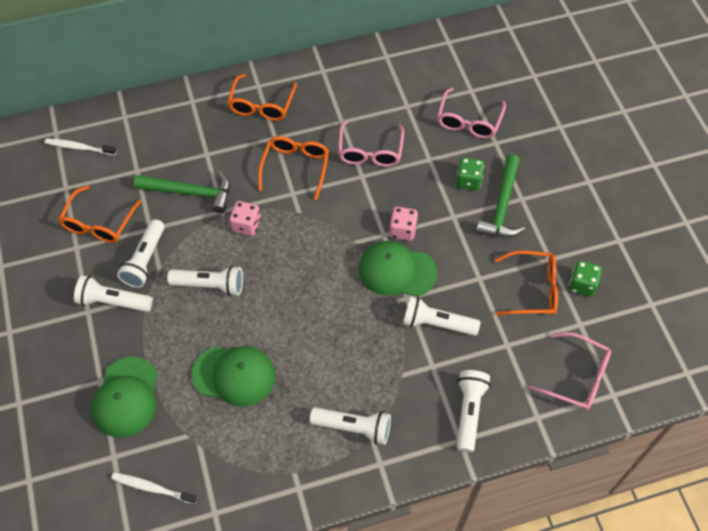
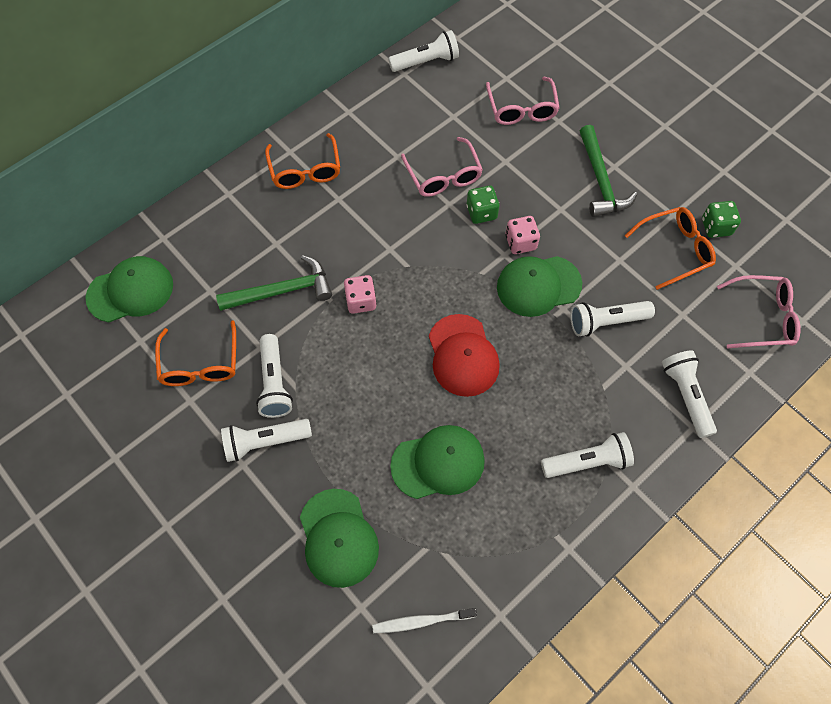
camera: 25 degrees left, 5 degrees up
(79, 147) = (130, 291): white toothbrush -> green cap
(210, 285) = (359, 380): white flashlight -> white flashlight (426, 62)
(295, 167) = (377, 221): orange glasses -> none
(302, 301) = (463, 355): none -> red cap
(468, 181) = (555, 168): green dice -> green dice (481, 212)

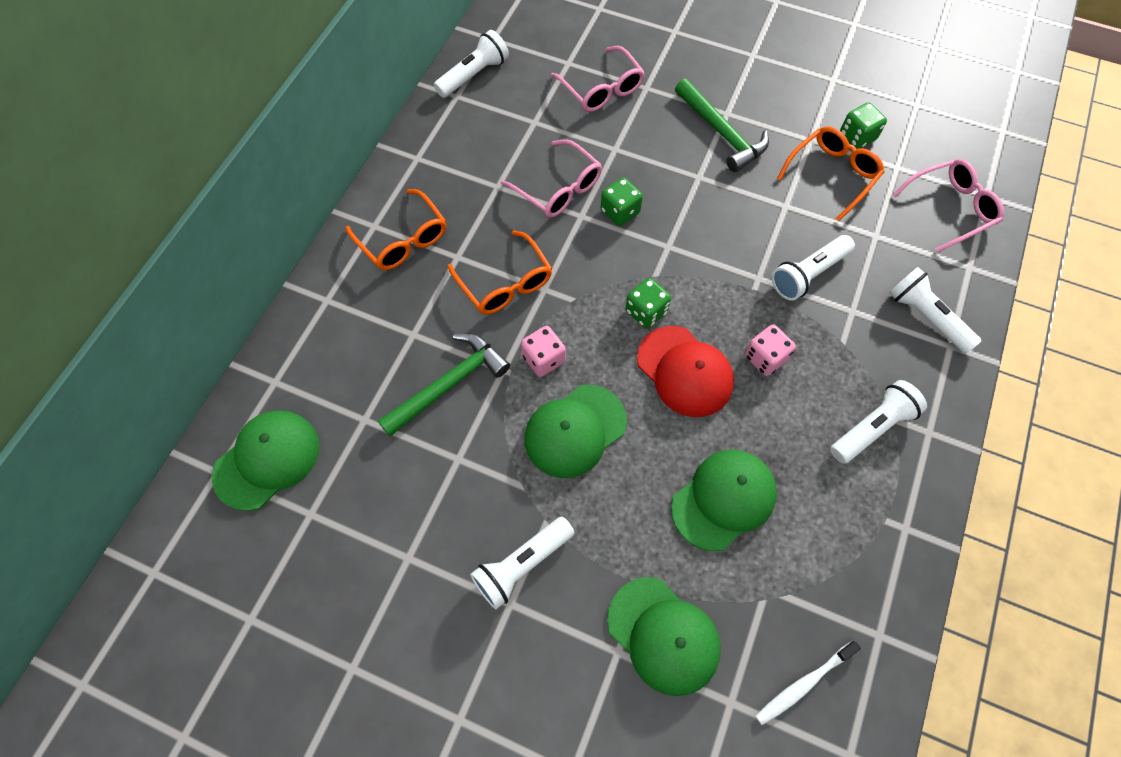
camera: 25 degrees left, 0 degrees up
(200, 364) = (398, 509): orange glasses -> orange glasses (505, 283)
(274, 383) = (496, 492): white flashlight -> none
(458, 298) = (646, 311): none -> green dice
(520, 242) = (677, 227): pink dice -> pink dice (765, 358)
(538, 286) = (721, 265): green cap -> green cap (575, 431)

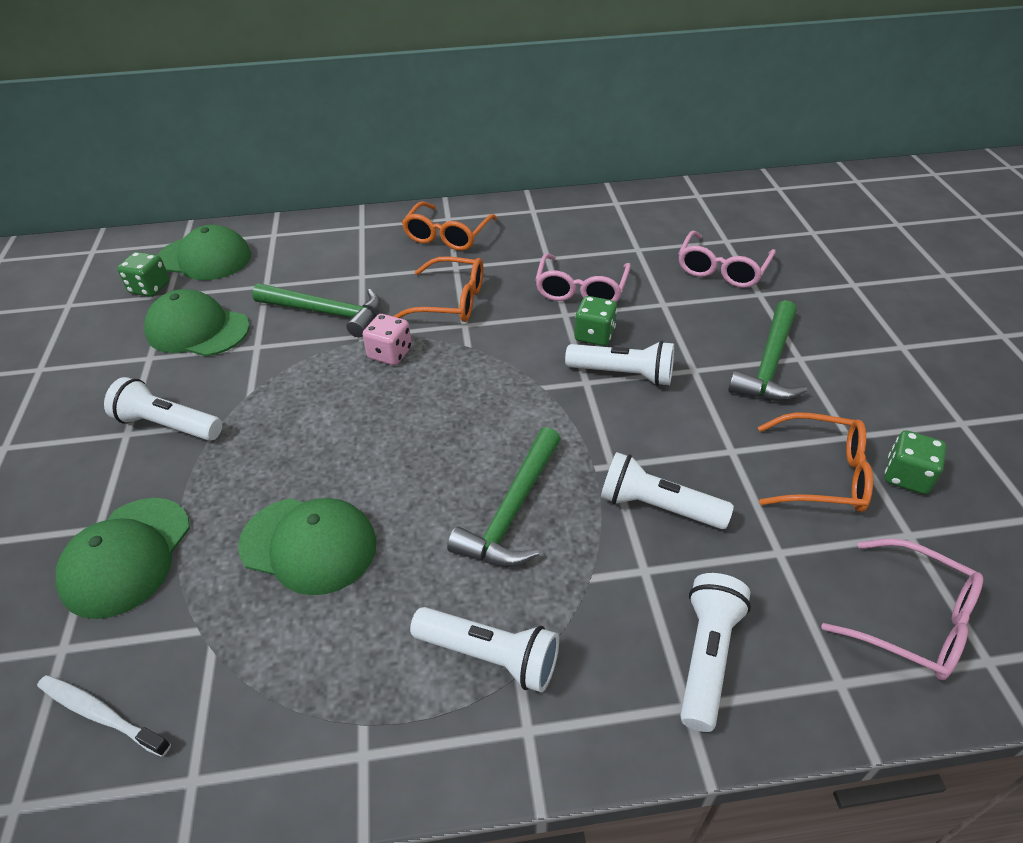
camera: 60 degrees right, 20 degrees down
(474, 75) = (647, 202): white flashlight -> white flashlight (623, 374)
(505, 283) = (451, 301): orange glasses -> orange glasses turned 105 degrees counterclockwise
(575, 431) = (326, 403): green cap -> green cap (197, 329)
(646, 311) = (494, 397): green dice -> green dice (150, 288)
(685, 371) = (446, 452): red cap -> none
(765, 358) = (512, 511): pink dice -> green hammer

